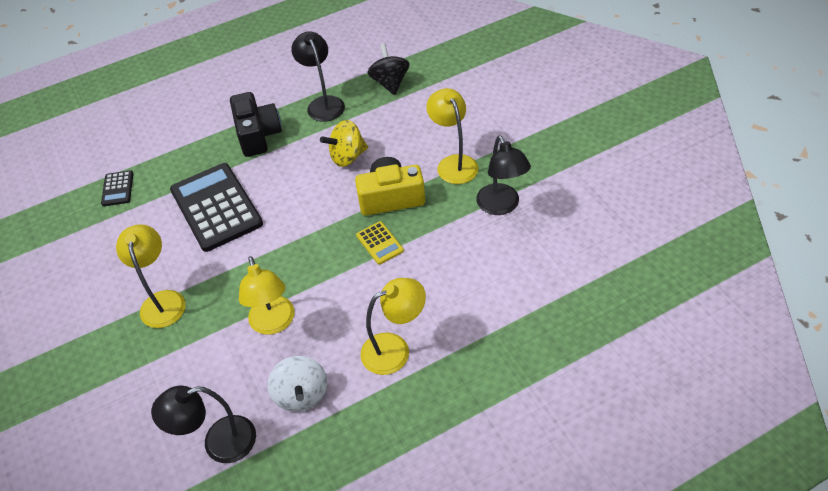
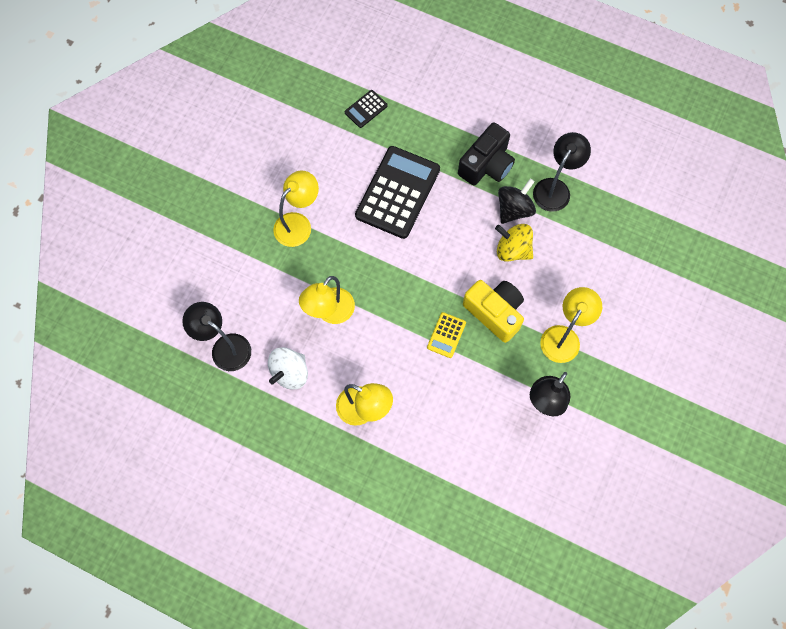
camera: 50 degrees right, 20 degrees up
(390, 83) = (618, 223): black spinning top -> black spinning top (514, 209)

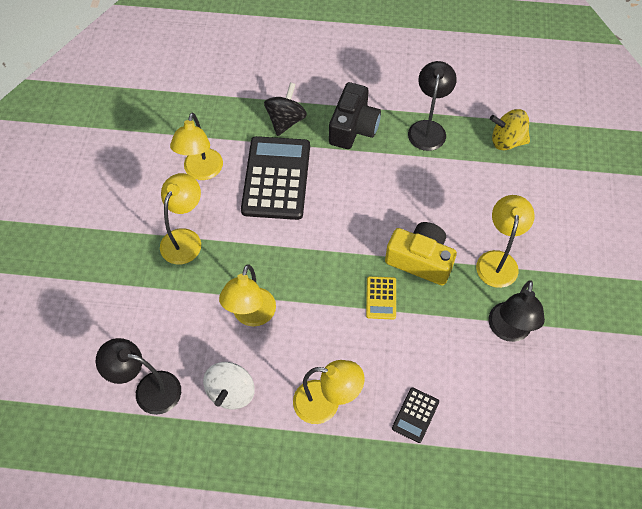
camera: 20 degrees left, 10 degrees down
(334, 164) = (201, 172): none -> yellow lamp
(366, 109) = (214, 112): black calculator -> black calculator (415, 415)
(512, 250) = (412, 196): yellow spinning top -> yellow spinning top (507, 141)
(514, 209) = (397, 159): black spinning top -> black spinning top (285, 121)

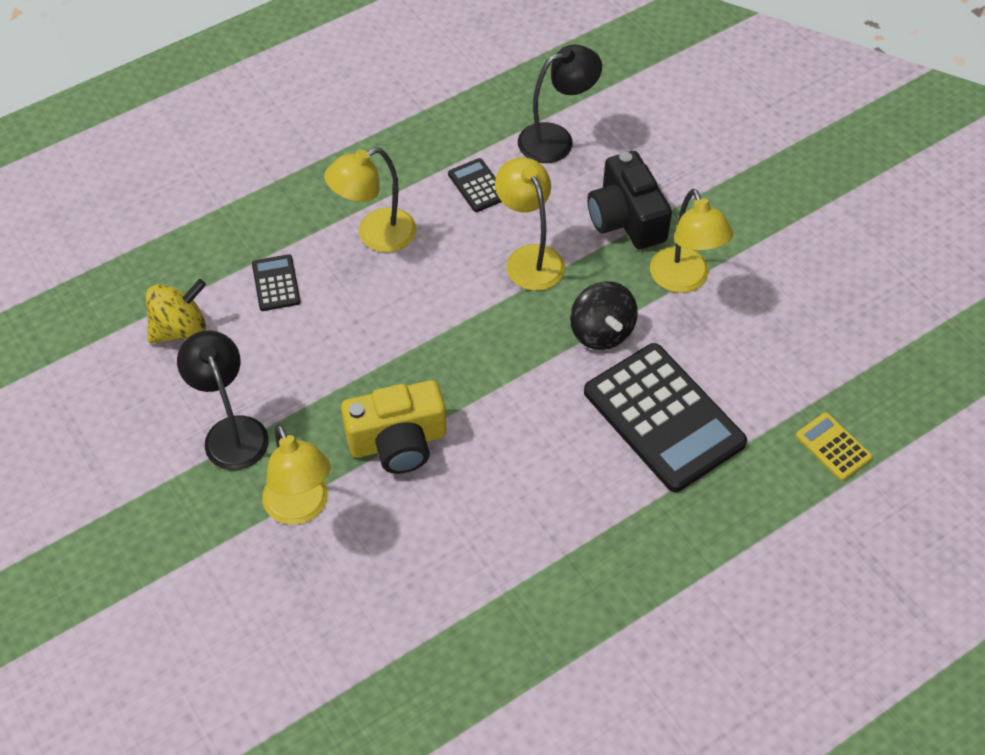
camera: 140 degrees right, 5 degrees down
(201, 172) = (757, 362): yellow lamp -> none
(231, 392) = (477, 186): white spinning top -> black calculator
(285, 121) = (737, 503): black spinning top -> black spinning top (601, 332)
(353, 127) = (642, 560): black camera -> black camera (626, 218)
(381, 298) = (407, 368): yellow calculator -> yellow calculator (833, 447)
(428, 128) = (541, 638): black lamp -> none
(507, 141) = (413, 704): yellow spinning top -> yellow spinning top (180, 329)

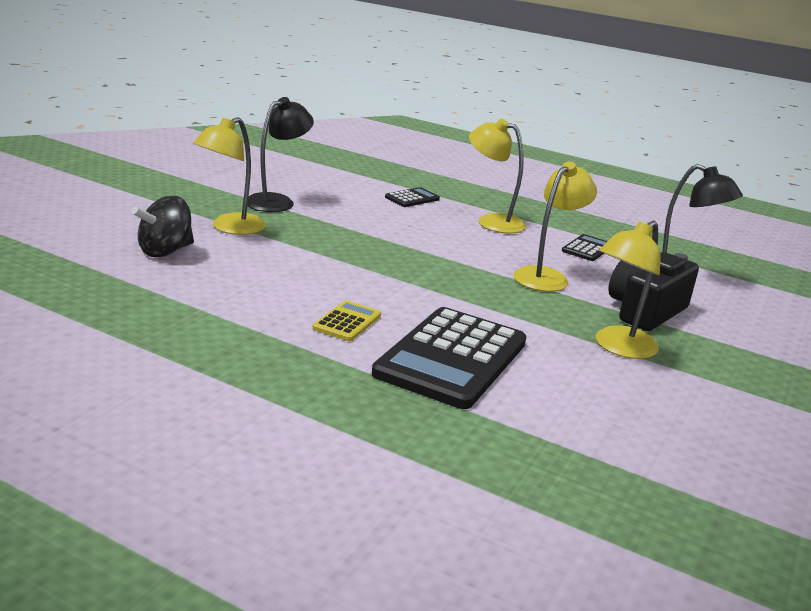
camera: 60 degrees right, 30 degrees down
(180, 329) = (344, 179): yellow spinning top -> none
(398, 441) = (317, 251): yellow camera -> none
(601, 332) = (511, 316): black spinning top -> black spinning top (165, 251)
(833, 447) = (520, 468): yellow calculator -> yellow calculator (347, 322)

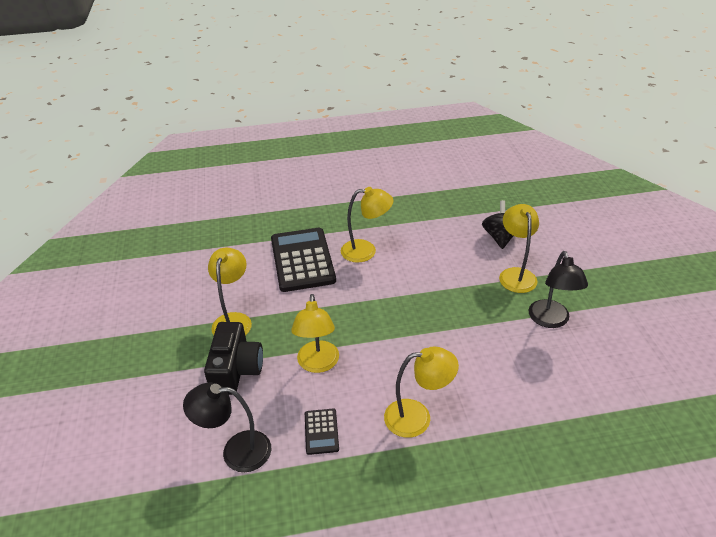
camera: 145 degrees right, 15 degrees up
(347, 322) = (366, 251): yellow calculator -> yellow lamp
(412, 198) = (504, 404): black calculator -> none

